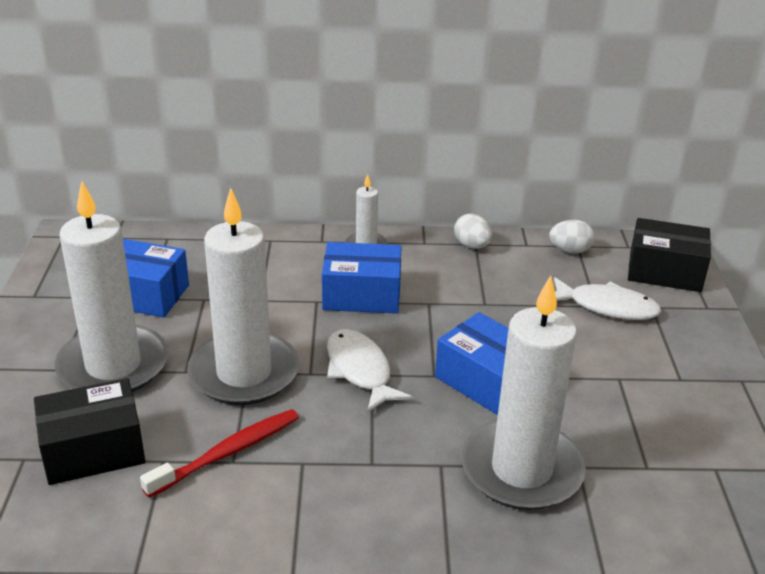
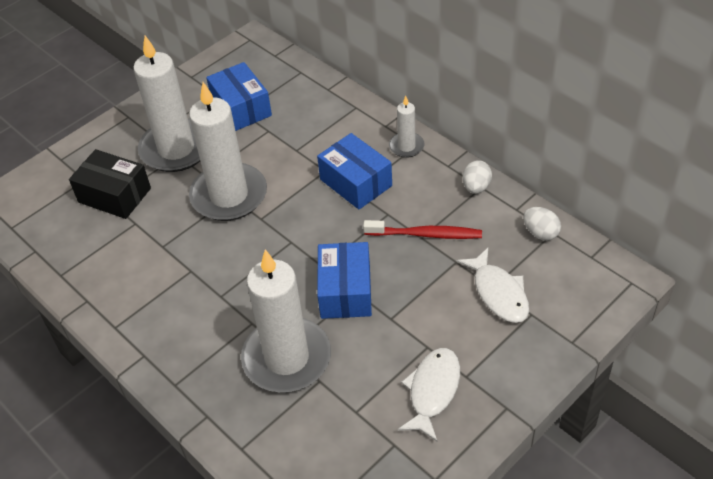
camera: 50 degrees right, 15 degrees up
(227, 453) = (165, 239): red toothbrush -> red toothbrush (425, 234)
(360, 371) = (287, 235): white fish -> white fish (432, 391)
(665, 271) = (586, 294): black box -> none

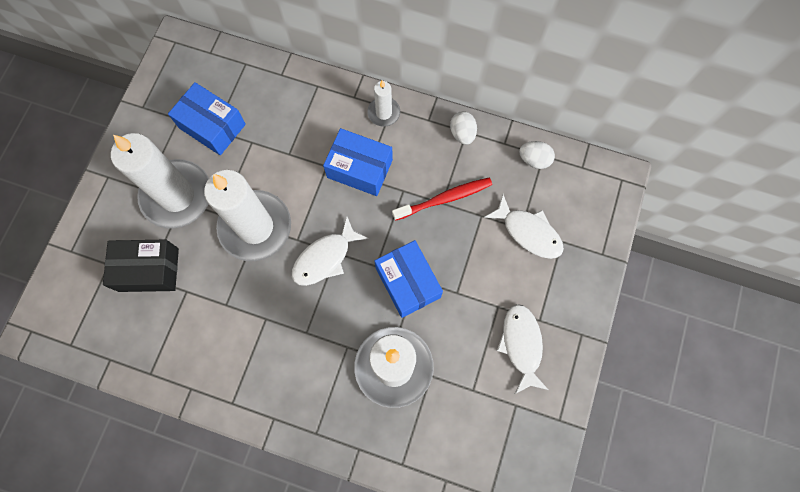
camera: 30 degrees left, 25 degrees up
(277, 242) = (325, 258): none -> white fish

